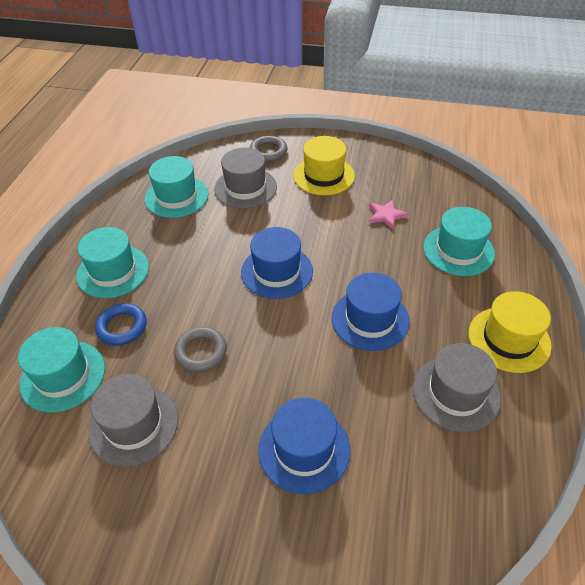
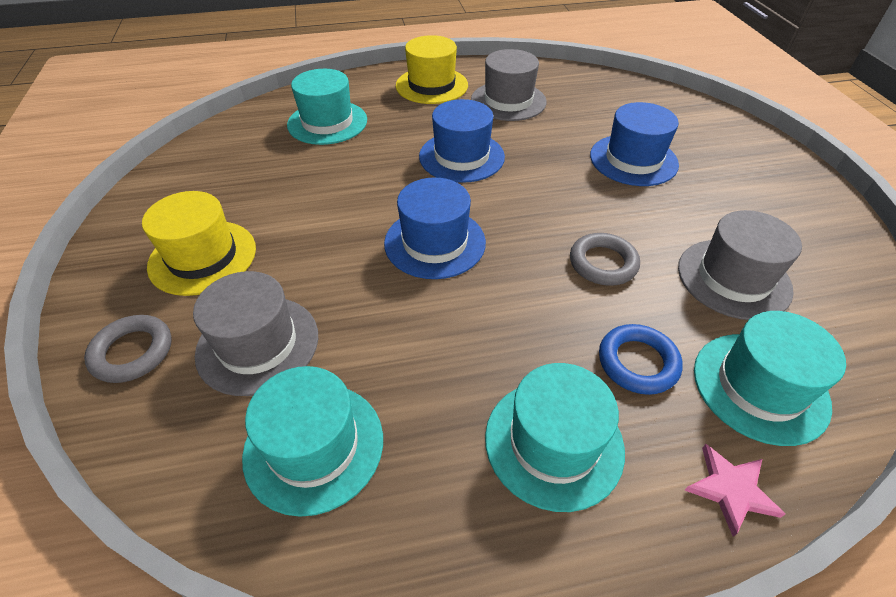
camera: 115 degrees left, 0 degrees up
(386, 215) = (283, 179): pink star -> pink star (731, 489)

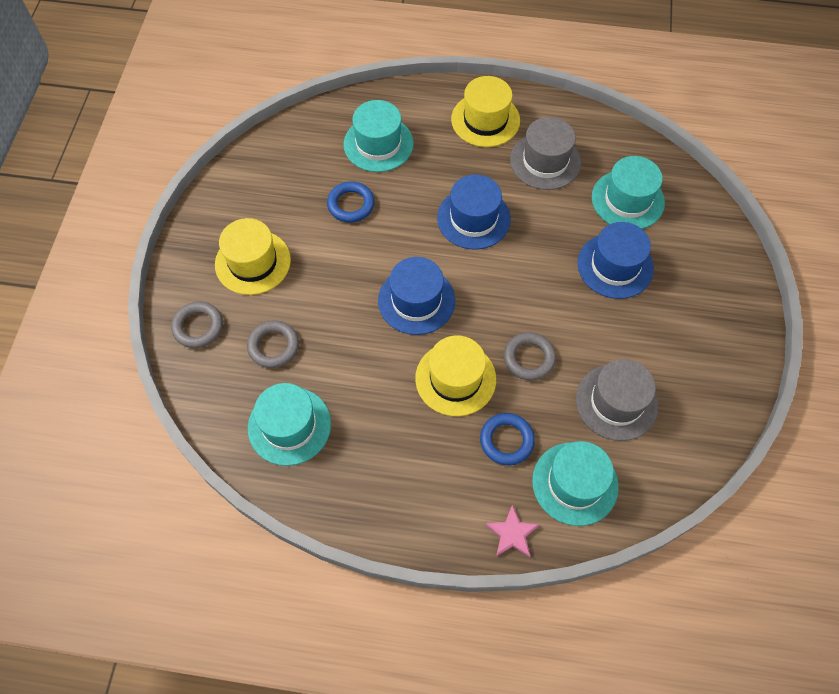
camera: 20 degrees right, 15 degrees up
(258, 344) = (274, 346): grey hat -> grey ring
(315, 175) = (351, 204): none -> blue ring
(528, 310) = (455, 378): none -> yellow hat
(553, 442) = (426, 472): turquoise hat -> turquoise hat (627, 200)

